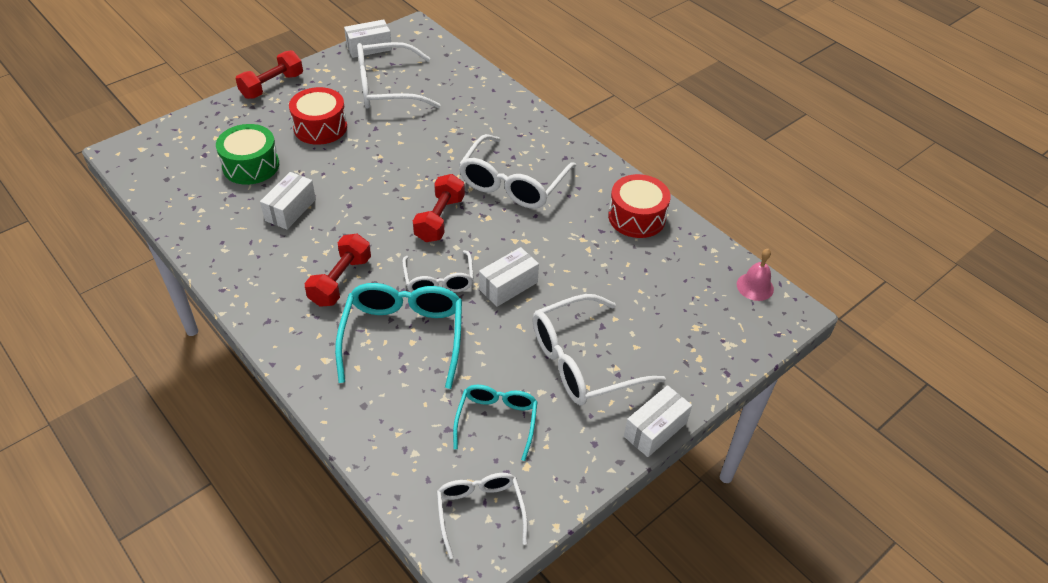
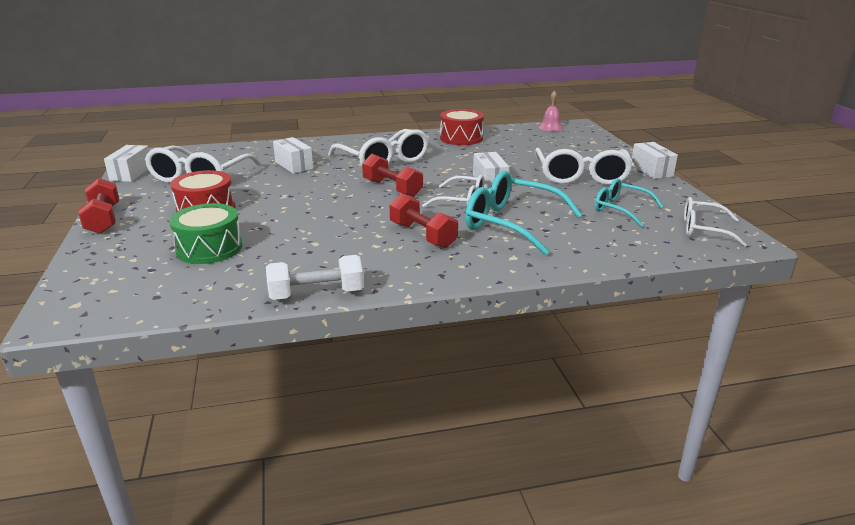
camera: 60 degrees left, 20 degrees down
(202, 258) = (316, 294): none -> white dumbbell
(290, 210) = (302, 241): white box -> white box (294, 165)

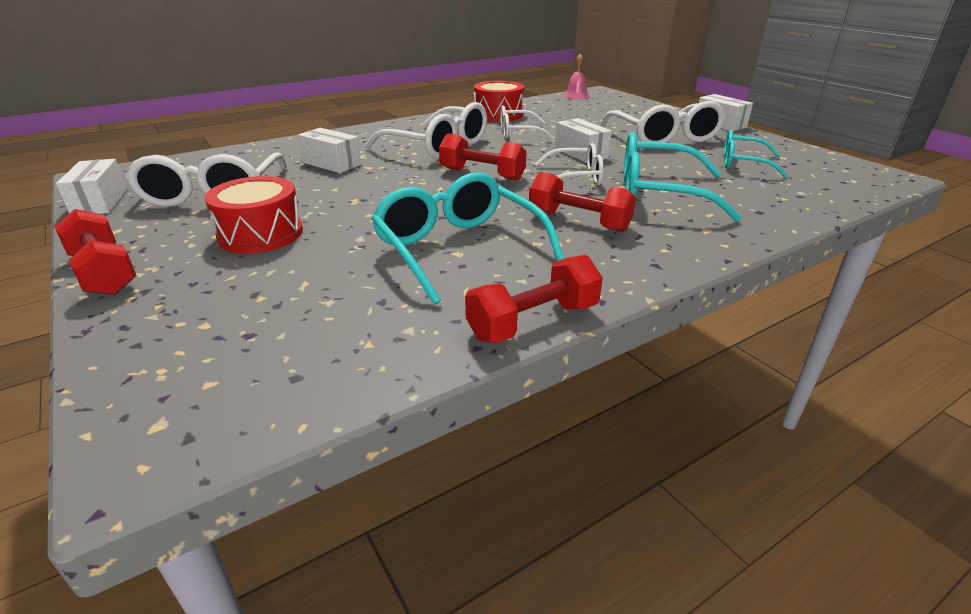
camera: 20 degrees left, 5 degrees up
(209, 248) = (315, 286): green drum -> none
(316, 294) = (533, 321): white dumbbell -> red dumbbell
(318, 241) = (459, 249): none -> turquoise glasses
(704, 230) = (841, 172): white glasses -> white glasses (519, 133)

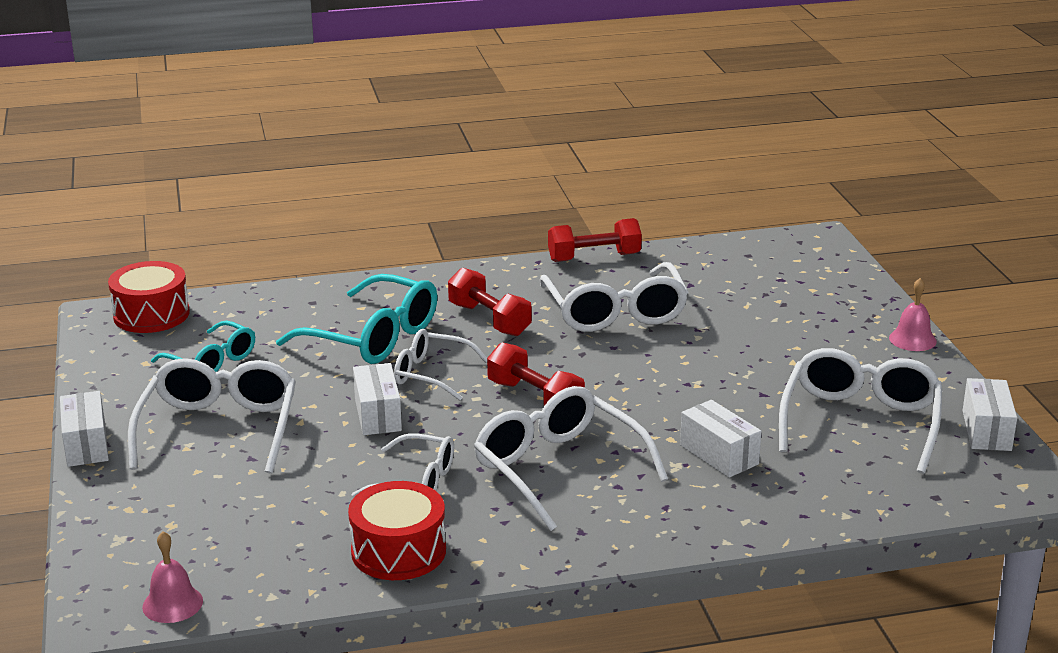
camera: 160 degrees left, 5 degrees down
(104, 273) = (912, 339): red dumbbell -> pink bell
(260, 234) = (791, 356): red drum -> red drum (151, 314)
(459, 249) = (615, 312): turquoise glasses -> white glasses

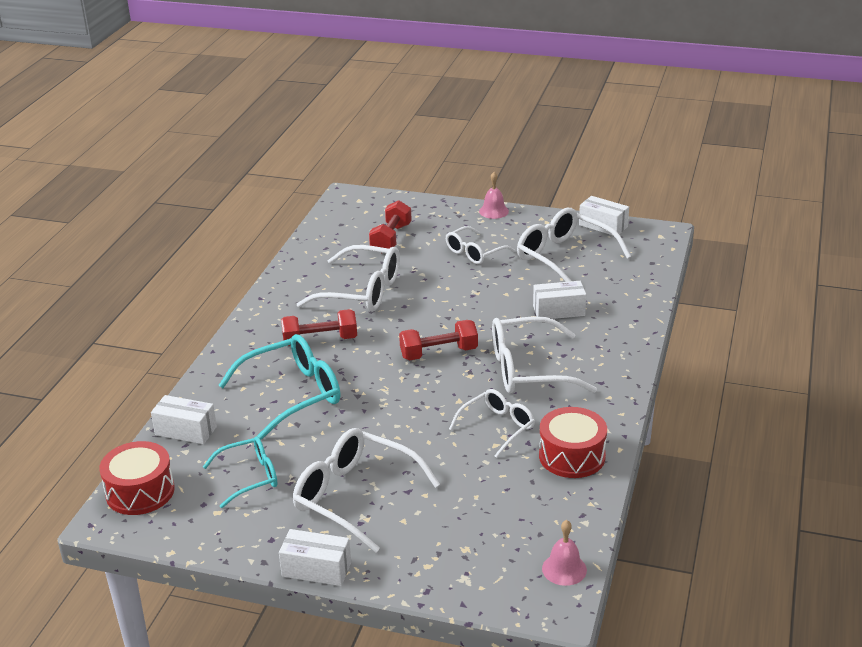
camera: 60 degrees left, 5 degrees up
(378, 415) = (401, 420): white box -> white box (186, 431)
(432, 374) = (369, 384): white glasses -> white glasses (475, 252)
(594, 257) = (280, 276): red dumbbell -> red dumbbell (391, 239)

